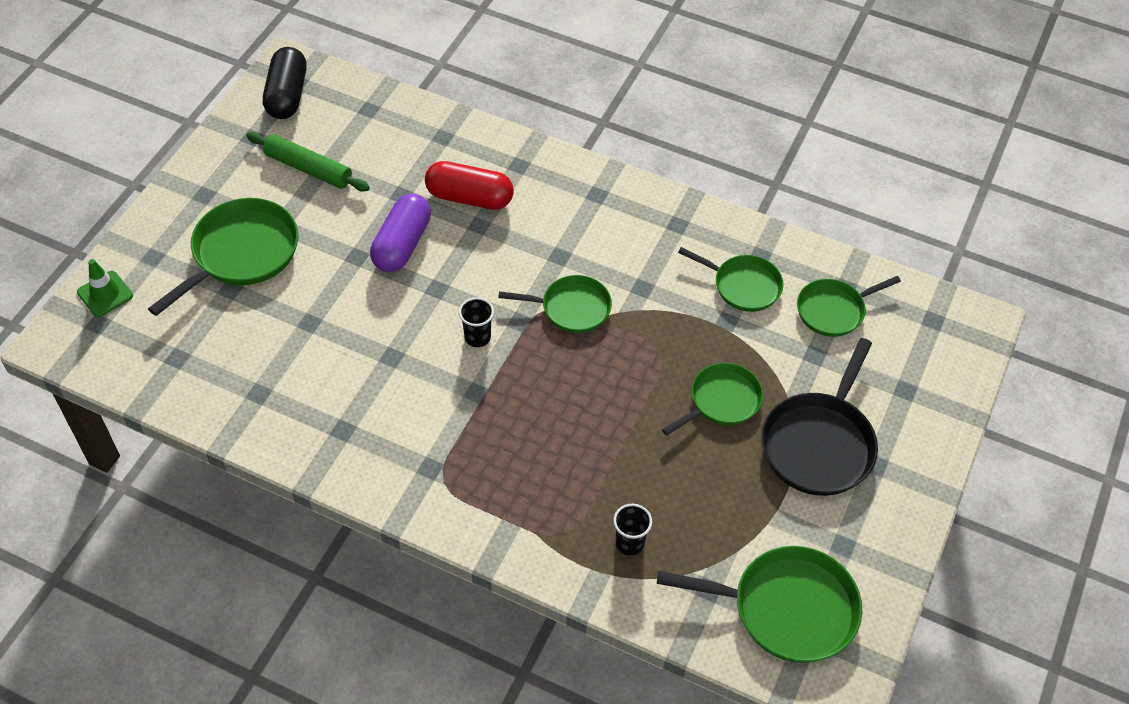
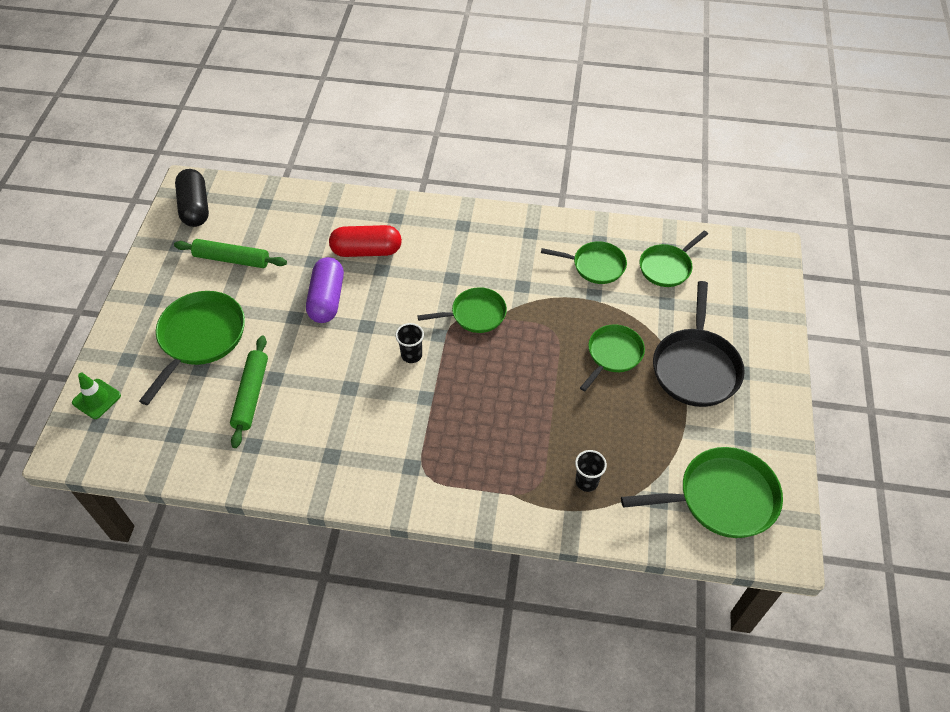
camera: 15 degrees left, 0 degrees up
(276, 335) = (251, 395): none -> green rolling pin

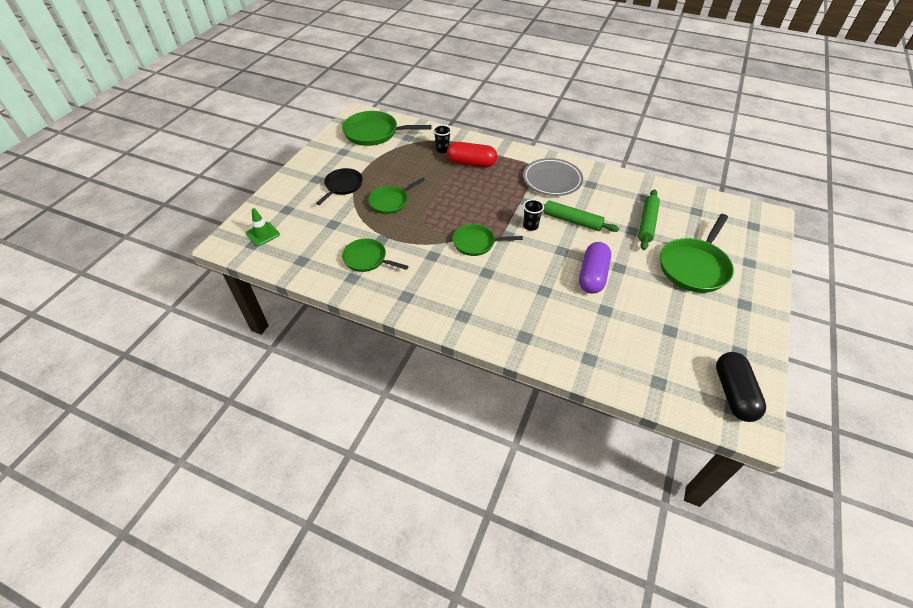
camera: 165 degrees left, 5 degrees down
(96, 399) = (762, 241): green traffic cone -> green traffic cone (263, 234)
(232, 259) = (681, 327): green rolling pin -> green rolling pin (572, 221)
(366, 251) = (555, 310): red capsule -> red capsule (471, 163)
(392, 451) = (552, 180): none -> grey plate
(667, 267) = (313, 247): green pan -> none
(696, 367) = (342, 186): black pan -> black pan, size x0.63

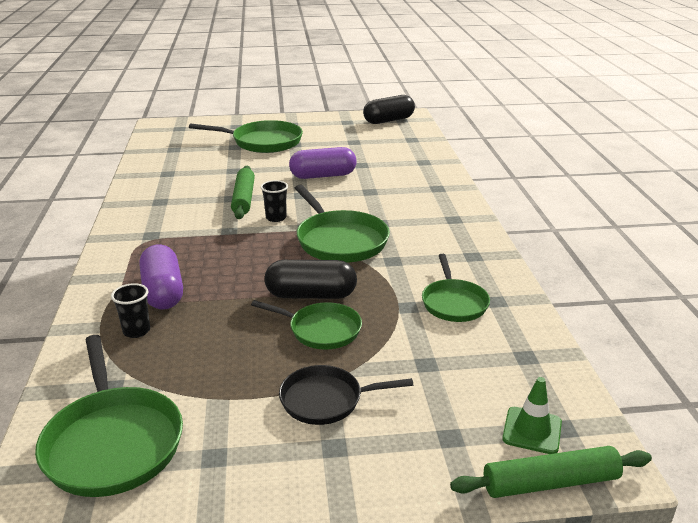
camera: 120 degrees left, 20 degrees down
(424, 209) = (311, 295): none -> black capsule
(471, 163) = (163, 292): red capsule -> purple capsule
(476, 243) = (340, 240): green pan -> green pan, size x1.58
(552, 180) = (167, 224): grey plate -> none
(647, 223) = (214, 165): green rolling pin -> green rolling pin (550, 483)

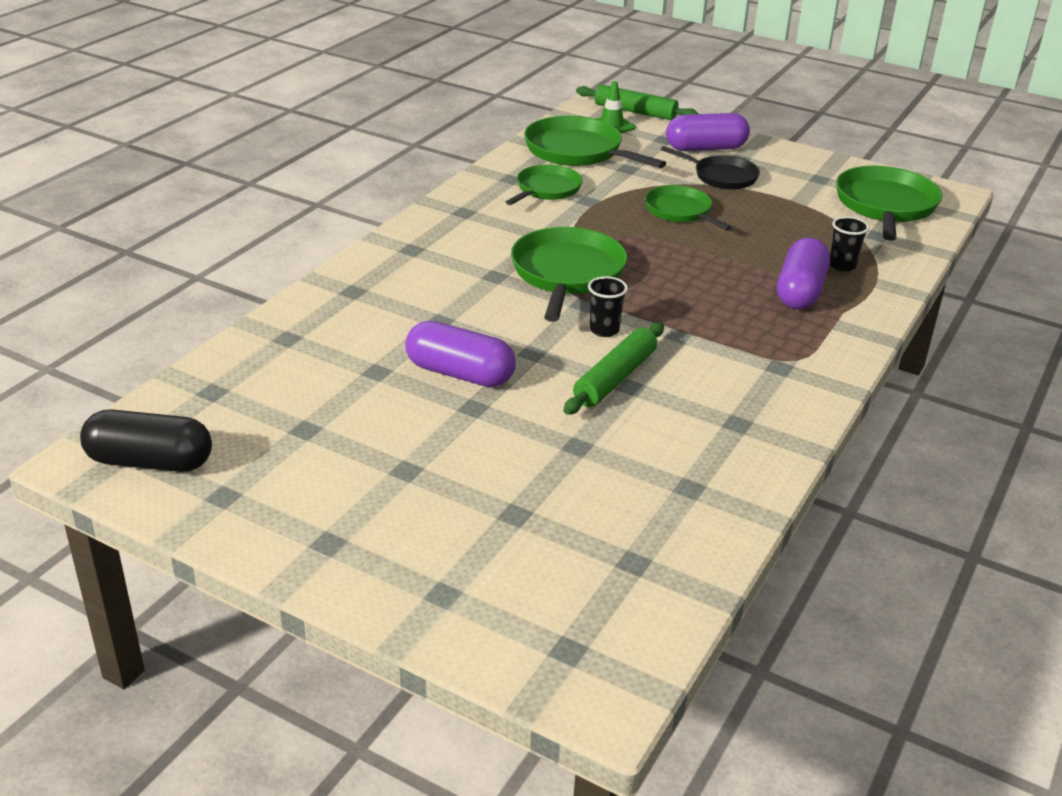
camera: 145 degrees left, 5 degrees up
(263, 142) = (451, 504): green pan -> green pan (577, 151)
(311, 295) = (659, 237): black capsule -> none
(388, 446) = (705, 148): none -> purple capsule

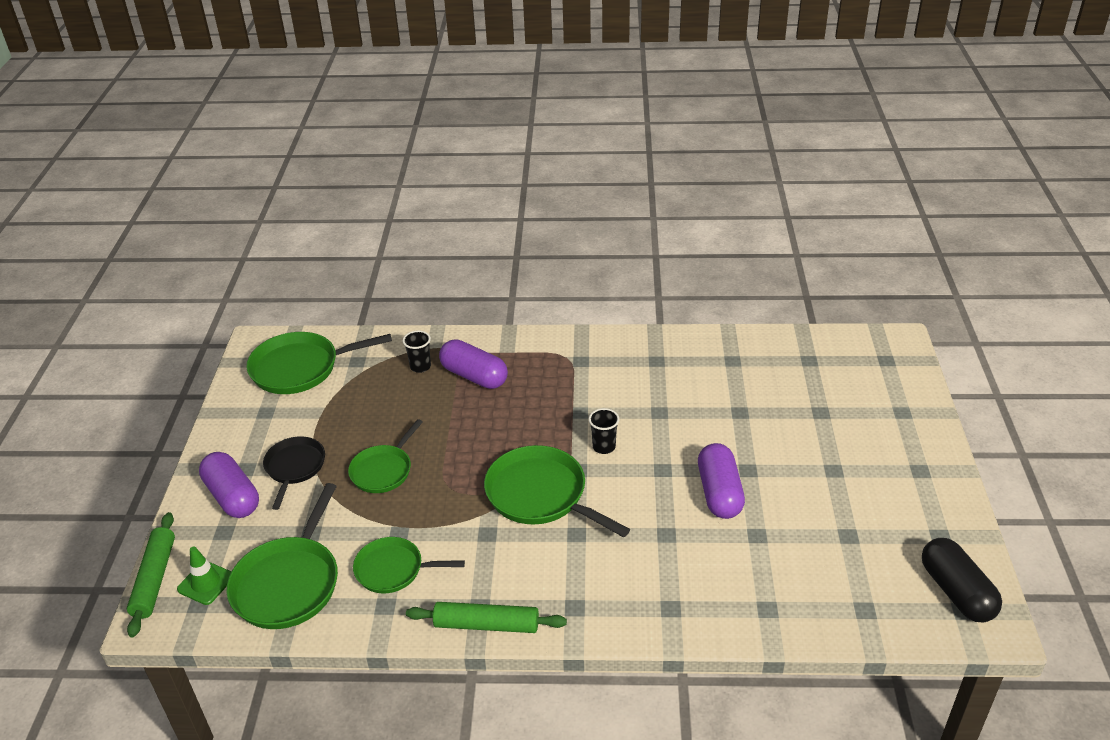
camera: 115 degrees left, 5 degrees up
(567, 274) = (540, 495): green pan -> green pan turned 60 degrees clockwise
(615, 378) = (656, 422): green rolling pin -> green rolling pin (486, 625)
(800, 291) = (474, 376): purple capsule -> purple capsule turned 45 degrees clockwise

